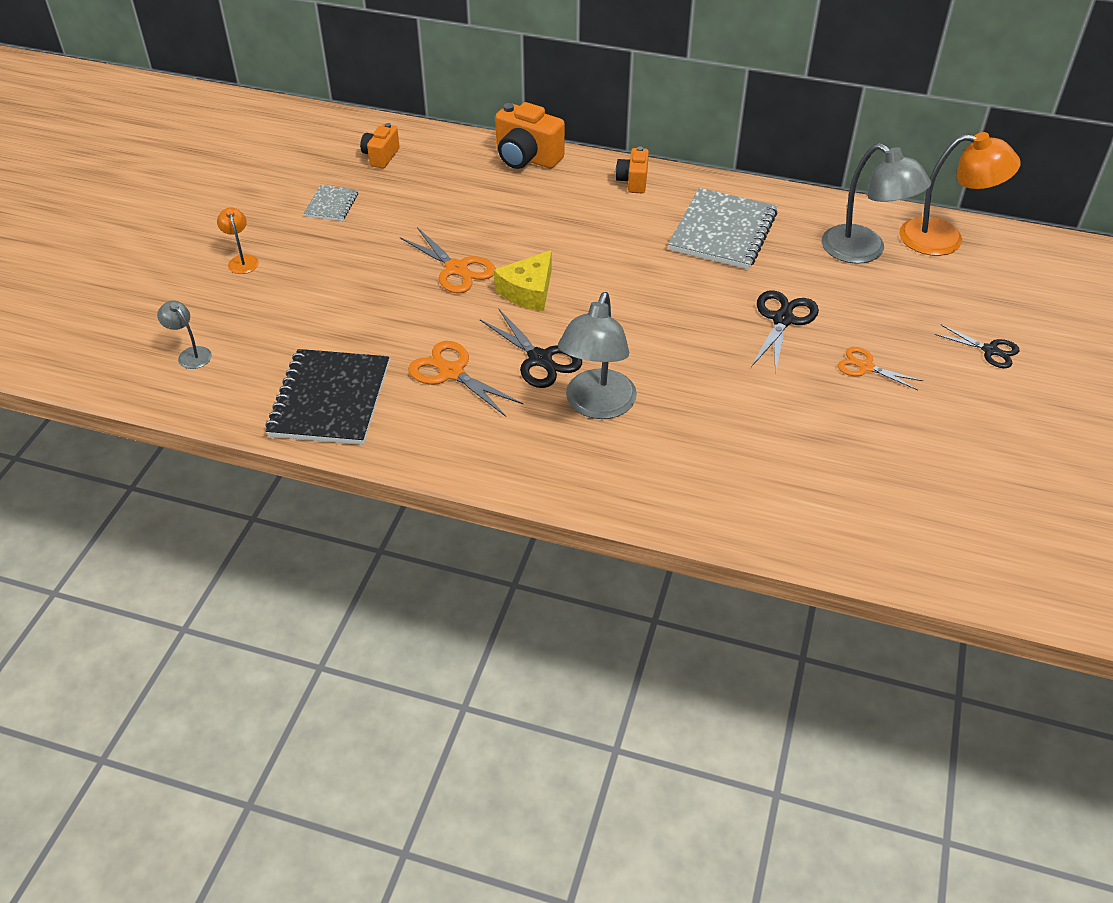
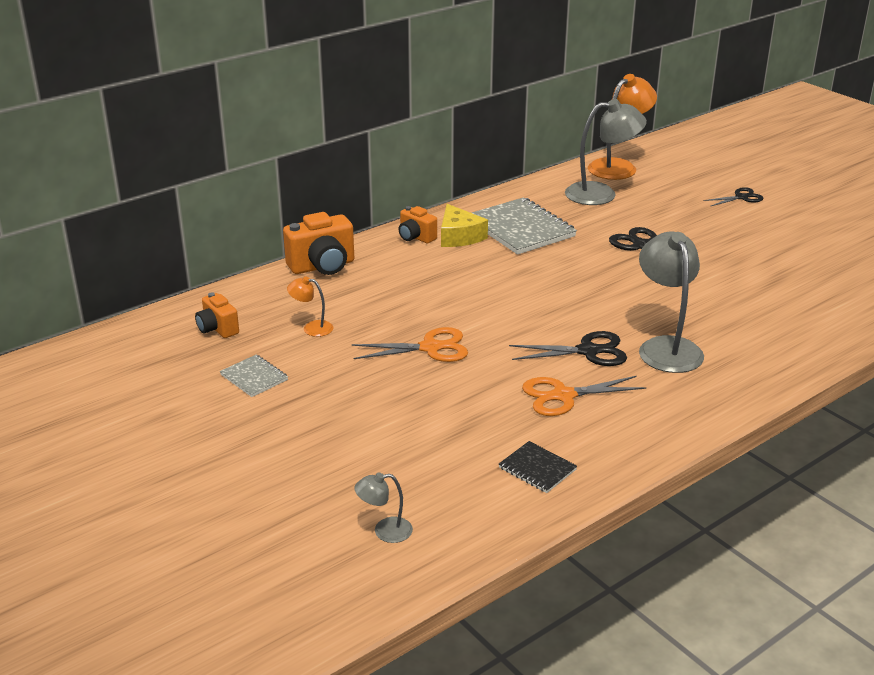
camera: 55 degrees left, 15 degrees down
(242, 260) = (273, 454): orange lamp -> orange lamp (312, 328)
(330, 399) = (537, 469): black notebook -> black notebook, size x0.50
(528, 291) = (498, 327): yellow cheese -> yellow cheese (459, 236)
(597, 406) = (666, 347): grey lamp -> grey lamp turned 150 degrees counterclockwise
(865, 367) = (719, 239): orange scissors -> none

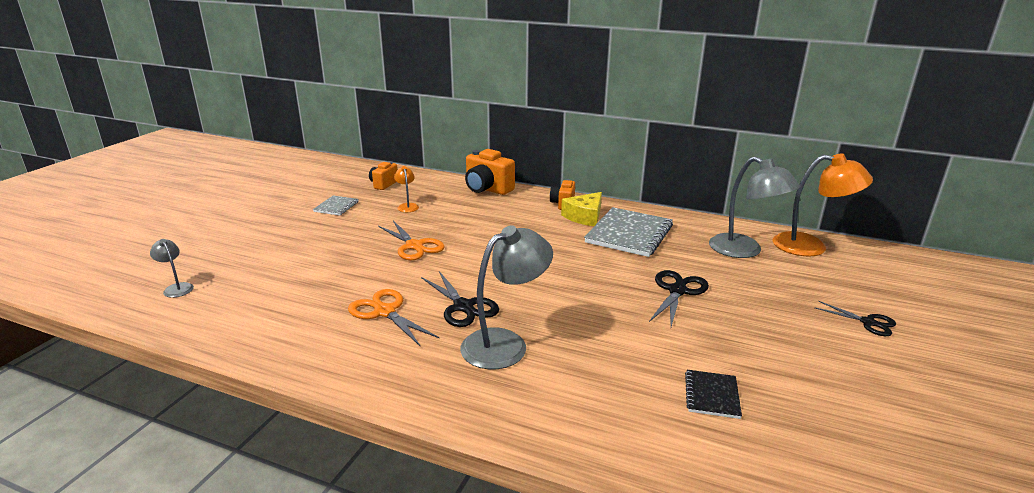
camera: 60 degrees right, 5 degrees down
(537, 469) = (272, 325): black notebook -> black notebook (712, 395)

